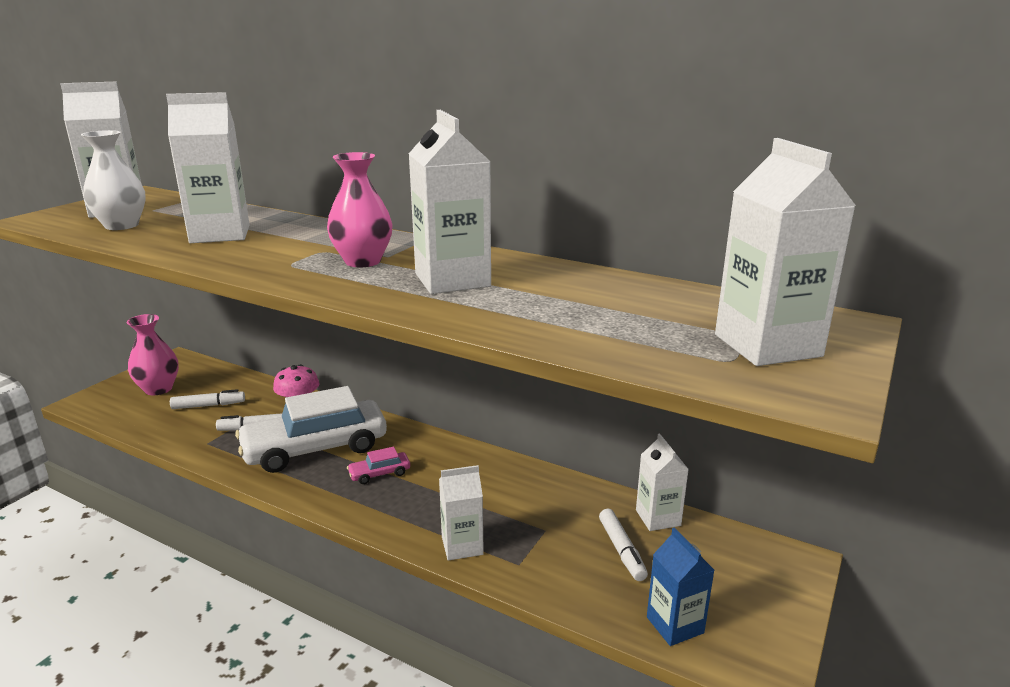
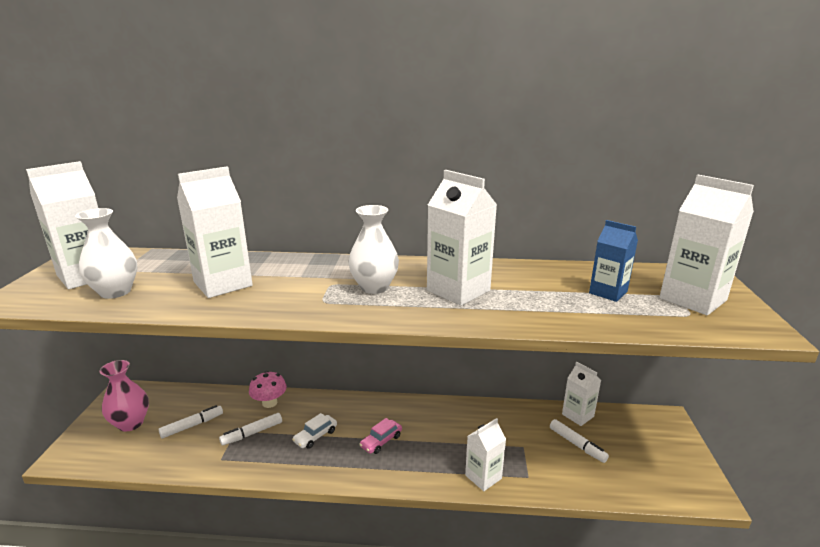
camera: 25 degrees left, 0 degrees up
(315, 448) = (315, 436): white car -> white car, size x0.41
(363, 261) = (374, 287): pink vase -> white vase
(675, 625) = (644, 484): blue carton -> blue carton (608, 292)

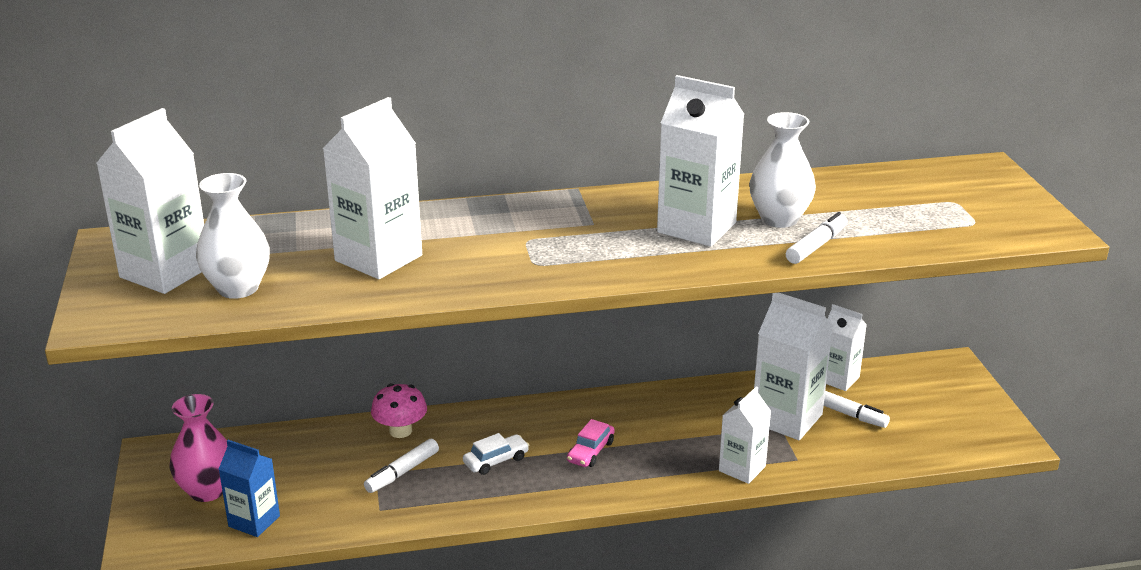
camera: 15 degrees left, 5 degrees up
(192, 425) = (305, 478): white marker -> white marker (816, 246)
(315, 436) = (496, 461): white car -> white car turned 150 degrees counterclockwise
(374, 287) = (587, 237): white vase -> white vase (779, 219)
(608, 292) = (877, 207): blue carton -> blue carton (254, 521)
(692, 299) = (975, 203): white carton -> white carton (786, 418)

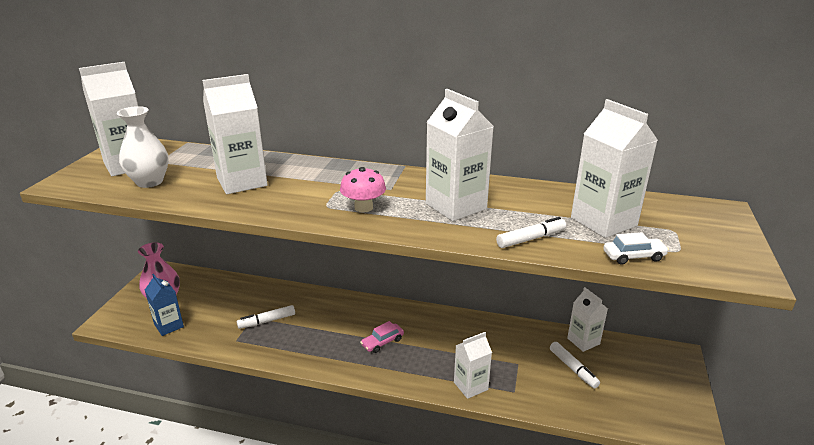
camera: 25 degrees right, 0 degrees up
(400, 431) = (287, 295): pink mushroom -> pink mushroom (363, 207)
(496, 461) = (323, 330): white car -> white car (633, 256)
(779, 219) = (521, 213): white vase -> none
(786, 418) = (527, 359): white carton -> white carton (603, 222)

